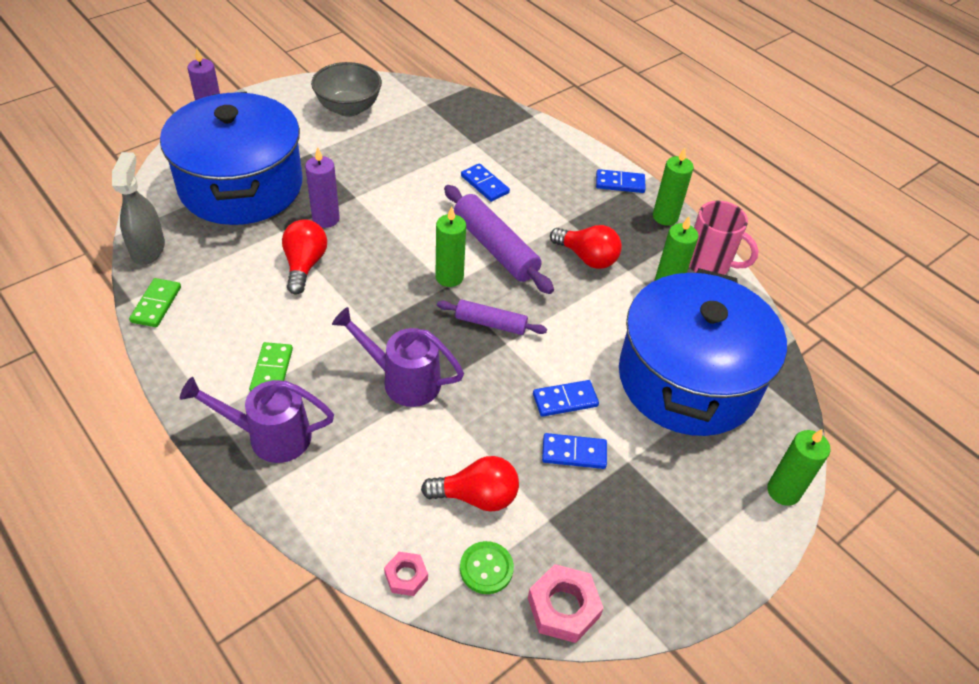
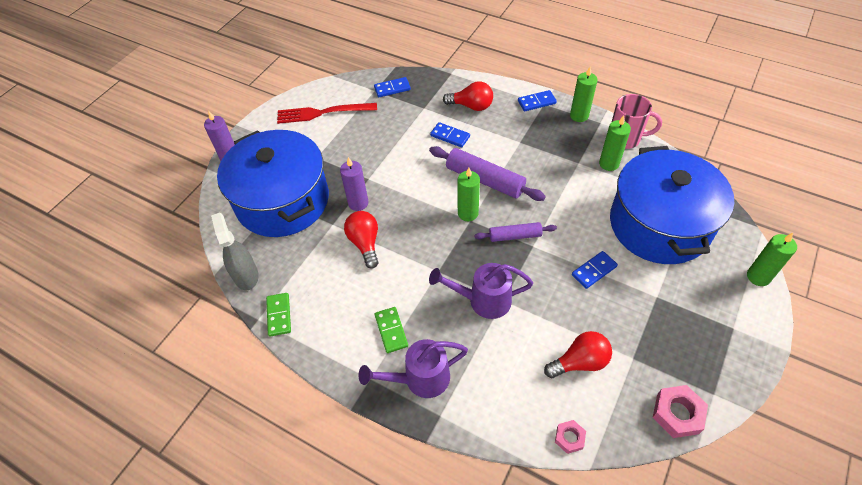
camera: 15 degrees left, 5 degrees up
(348, 108) = (322, 113): grey bowl -> red fork
(486, 568) = (615, 409): green button -> none
(574, 453) = (621, 305): blue domino -> blue domino (392, 88)
(587, 257) = (547, 164): red light bulb -> red light bulb (471, 106)

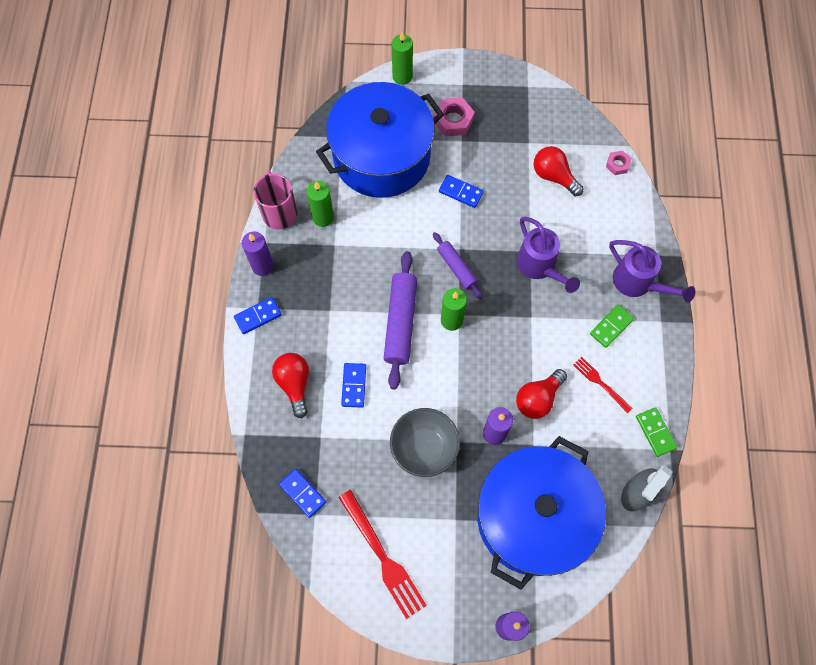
camera: 120 degrees left, 15 degrees up
(279, 315) = (655, 432): green domino -> green domino turned 75 degrees counterclockwise
(347, 295) = (600, 383): none -> red fork
(377, 158) = (424, 448): none -> grey bowl
(536, 102) = (258, 316): blue domino -> blue domino turned 75 degrees counterclockwise
(579, 116) = (262, 266): green candle -> purple candle
(677, 413) = (557, 104): pink nut -> pink nut (453, 120)

